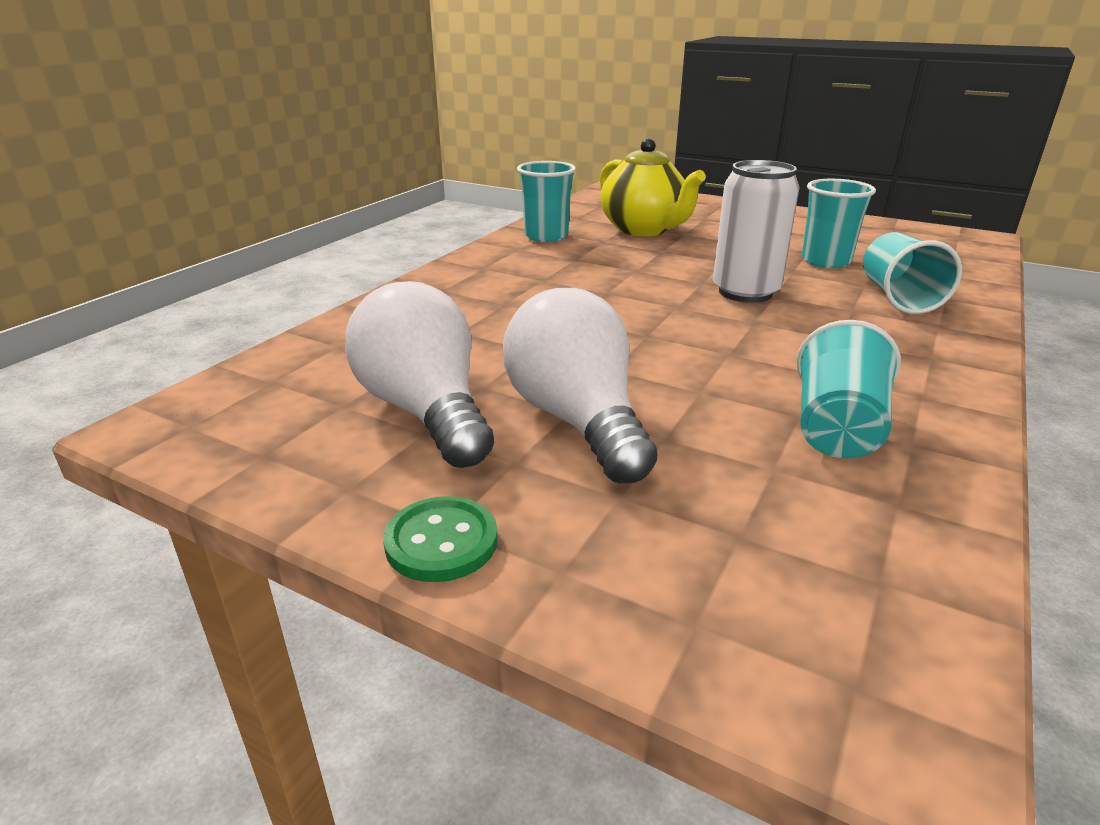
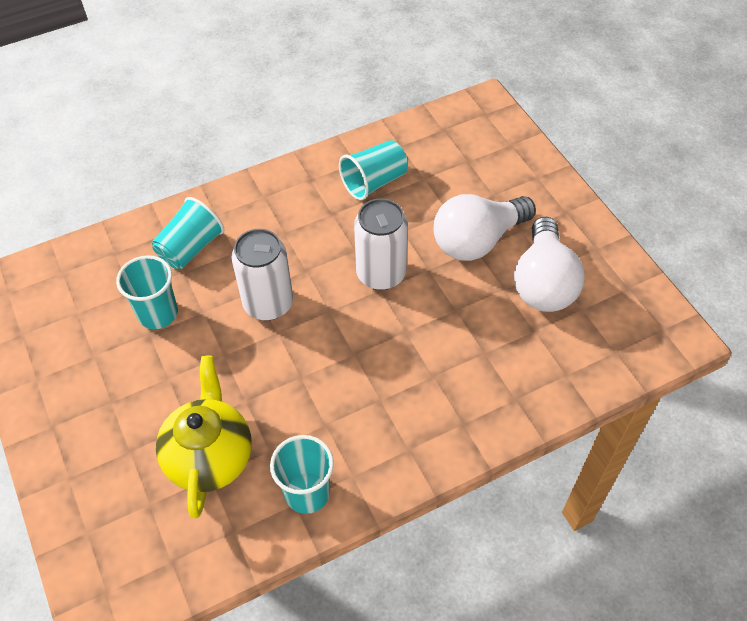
camera: 145 degrees left, 25 degrees up
(441, 542) = (571, 206): green button -> none
(577, 421) = (477, 240): white light bulb -> white light bulb turned 45 degrees clockwise
(665, 346) = (381, 274): none -> white can

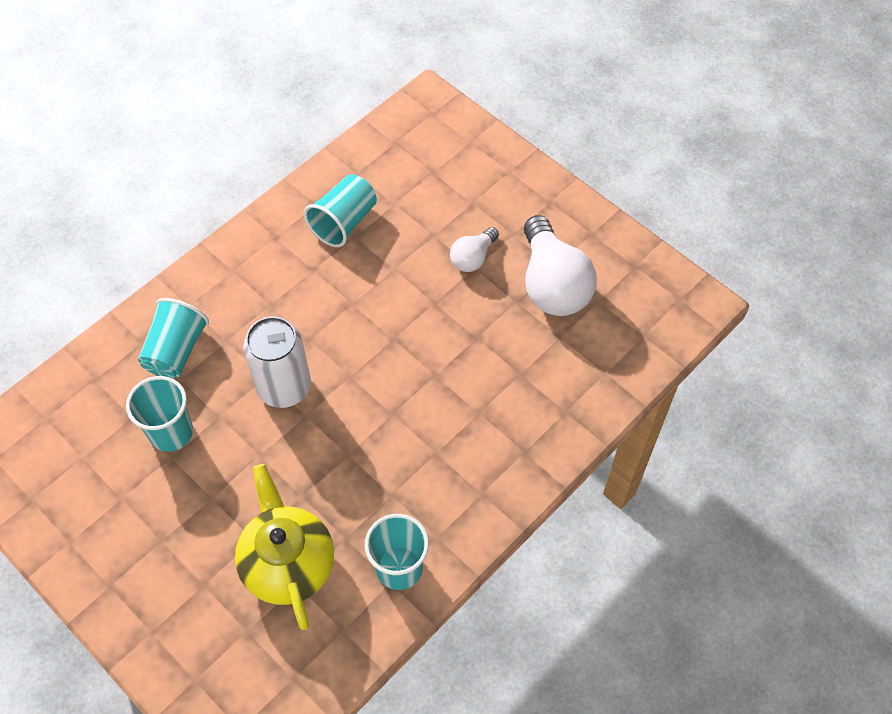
camera: 20 degrees left, 5 degrees up
(381, 274) = (388, 321): white can -> none
(477, 240) = (473, 258): white light bulb -> white light bulb, size x0.52

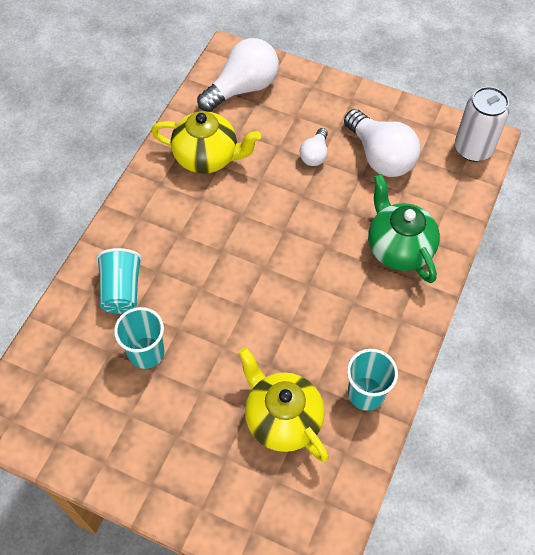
camera: 20 degrees left, 0 degrees up
(284, 387) = (218, 291): white can -> white can (473, 149)
(344, 222) = (207, 157): turquoise cup -> yellow teapot
(424, 150) = (243, 88): none -> white light bulb
(521, 405) = (398, 248): none -> green teapot

